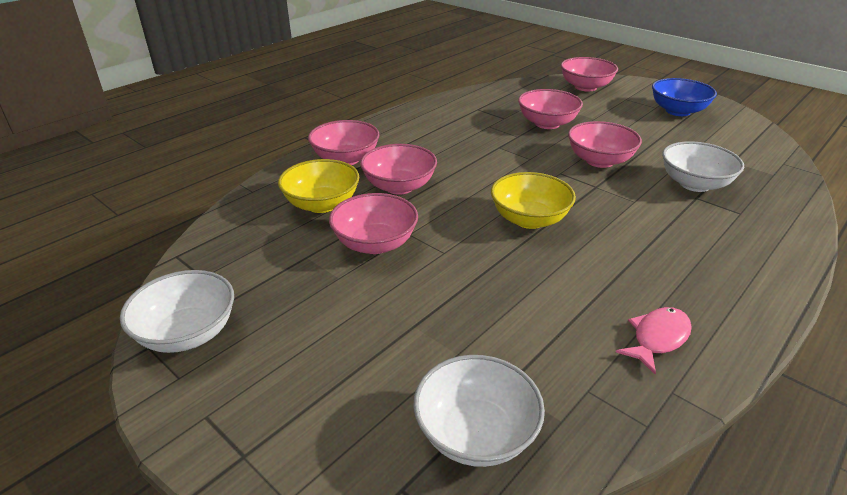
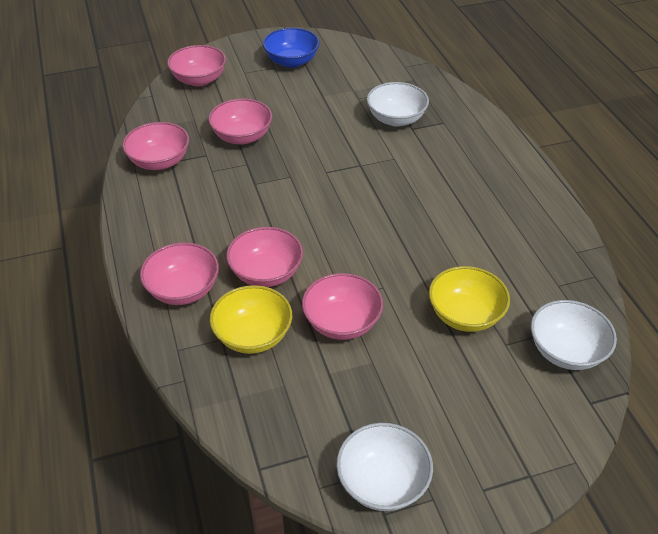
camera: 60 degrees left, 10 degrees up
(529, 219) = (375, 221): yellow bowl -> yellow bowl (465, 315)
(599, 161) = (327, 143): pink bowl -> pink bowl (159, 161)
(657, 338) = (534, 232): pink fish -> none

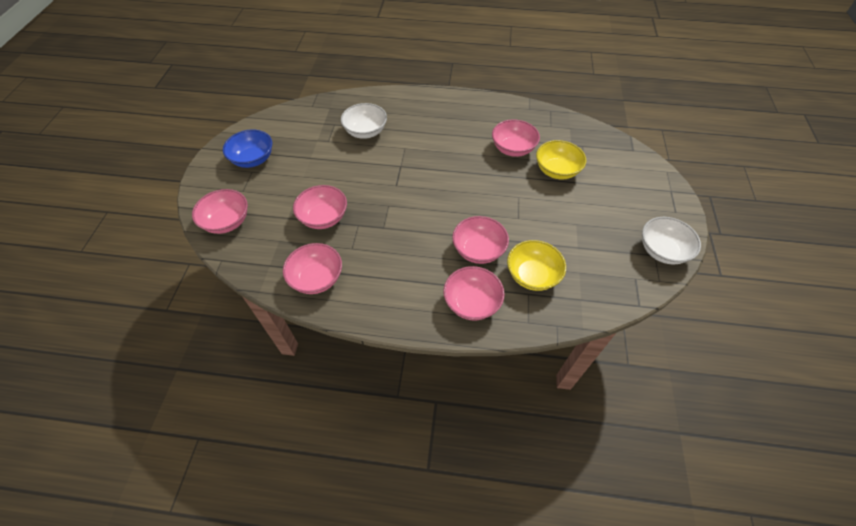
camera: 65 degrees left, 10 degrees up
(342, 322) = (539, 226): pink bowl -> pink bowl (513, 149)
(566, 351) = (597, 143): white bowl -> none

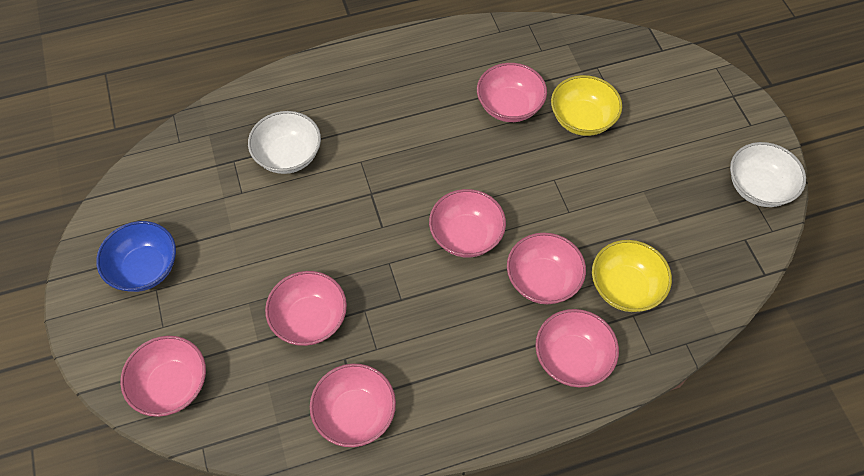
camera: 25 degrees left, 5 degrees up
(444, 208) = (466, 235): none -> pink bowl

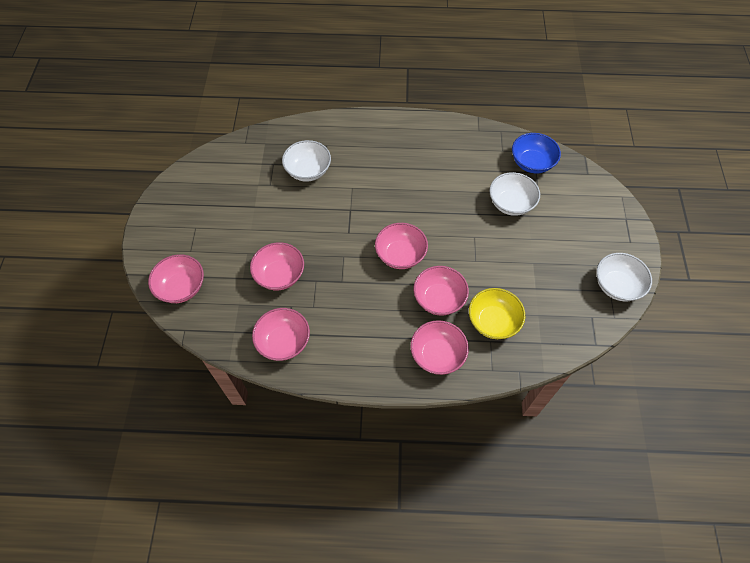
camera: 20 degrees right, 0 degrees up
(145, 268) = (194, 213): blue bowl -> blue bowl (532, 163)
(509, 106) = (464, 181): pink bowl -> none
(582, 119) = (511, 203): yellow bowl -> white bowl

